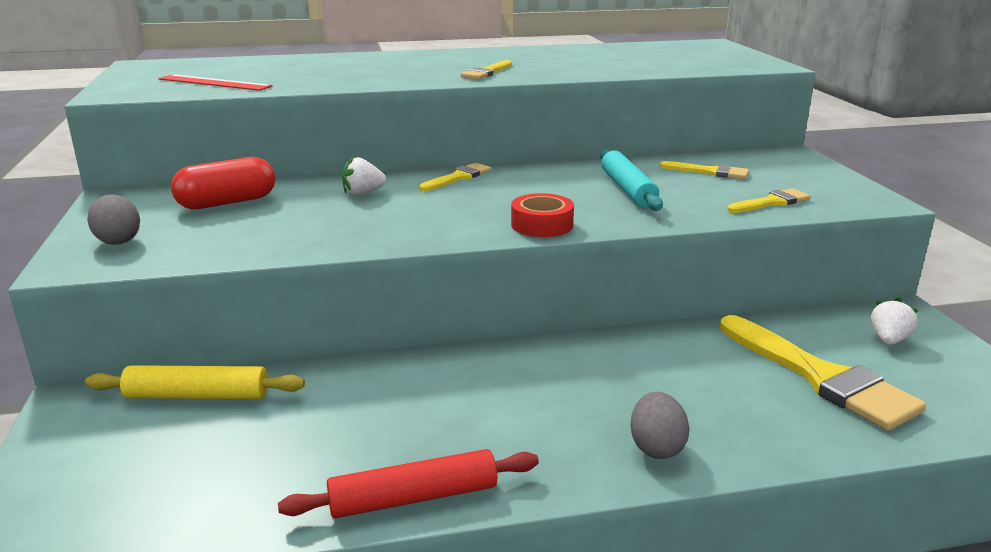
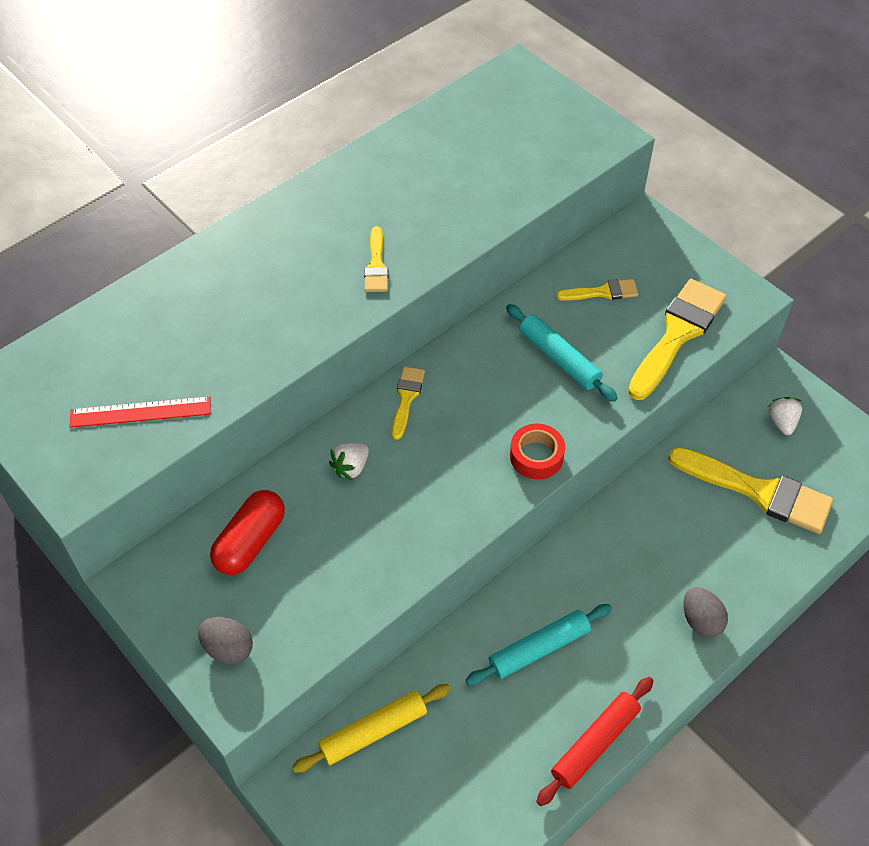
camera: 30 degrees left, 30 degrees up
(435, 401) = (539, 649): none -> turquoise rolling pin
(771, 202) = (677, 334): yellow brush -> yellow brush, size x1.96

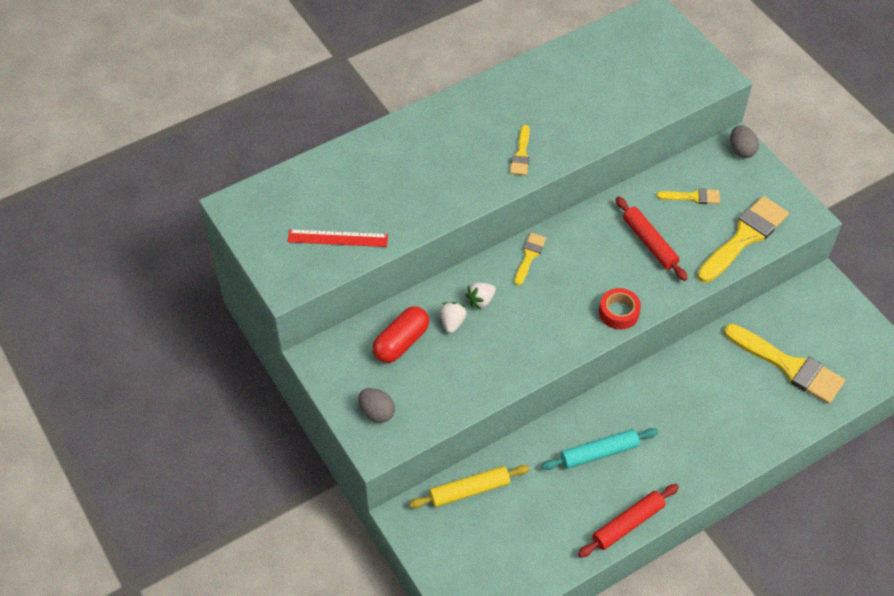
camera: 10 degrees right, 0 degrees up
(559, 358) = (649, 243): turquoise rolling pin -> red rolling pin
(701, 620) = (724, 452): grey egg -> grey egg (741, 150)
(782, 422) = (819, 317): white strawberry -> white strawberry (452, 322)

